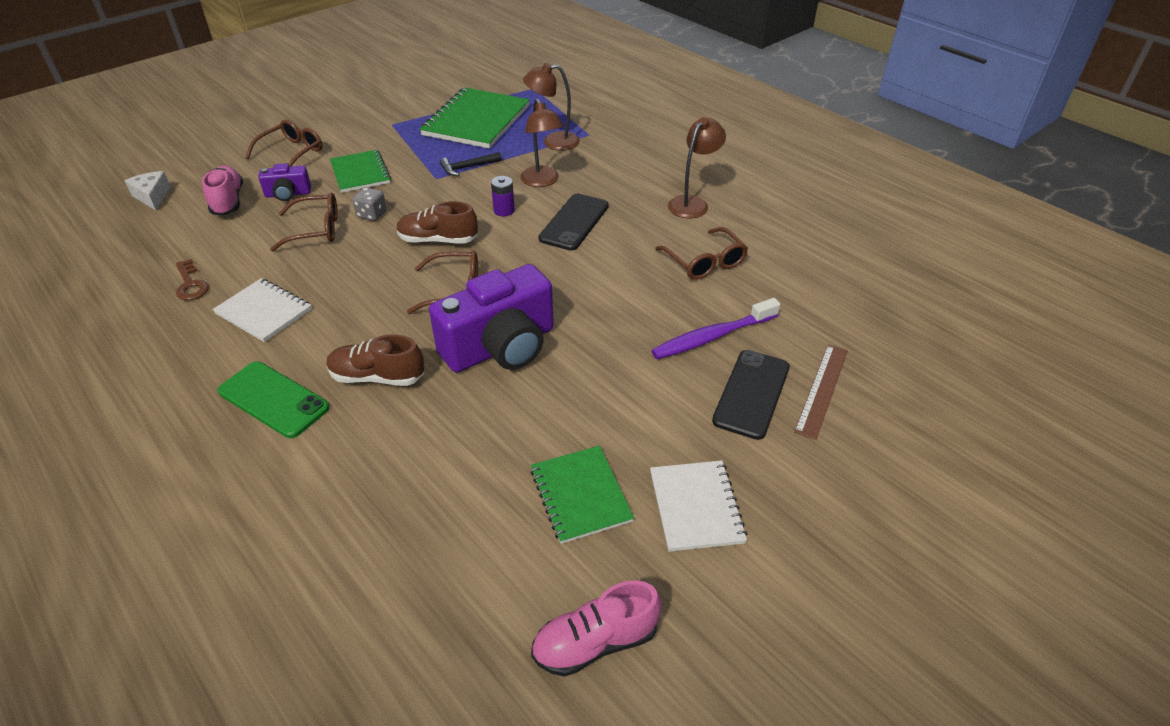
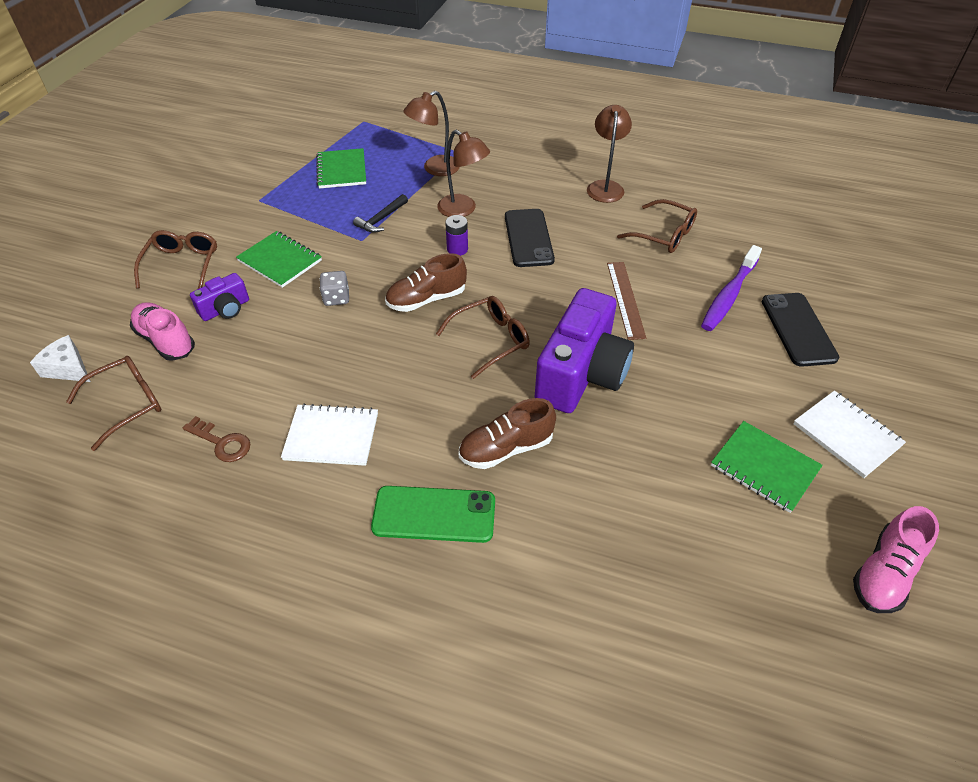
camera: 30 degrees left, 5 degrees up
(315, 230) = (295, 334): brown glasses -> brown glasses (127, 404)
(476, 121) = (342, 170): green notebook -> green notebook, size x0.59
(822, 389) = (838, 305): brown ruler -> brown ruler (625, 299)

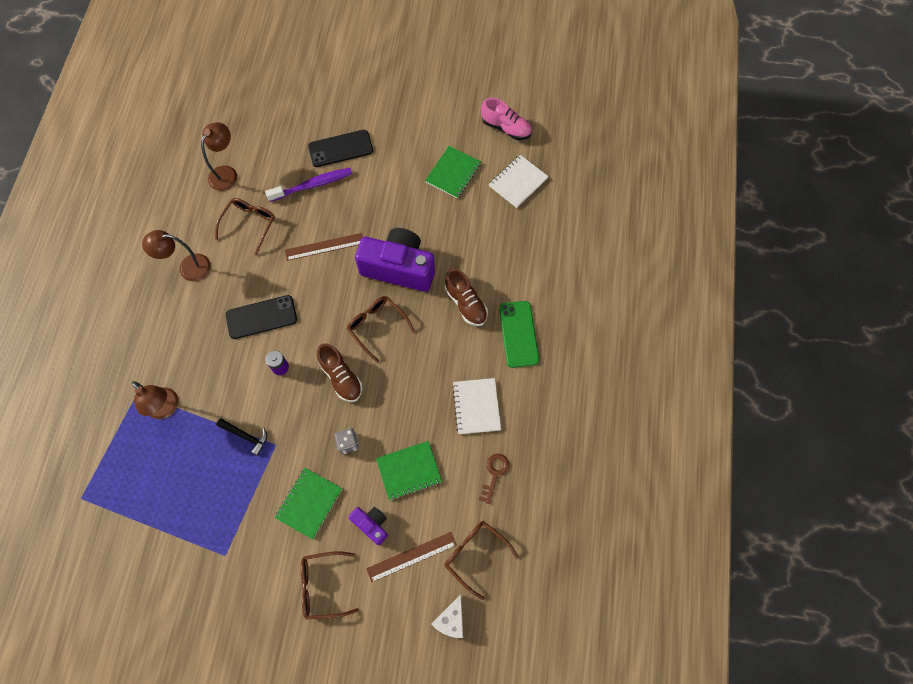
camera: 100 degrees left, 20 degrees up
(166, 341) = (411, 556): pink shoe -> brown ruler
(342, 170) = (172, 492): green notebook -> green notebook (409, 470)
(463, 210) = (228, 372): brown lamp -> brown lamp (226, 173)
(729, 295) = (313, 185): purple toothbrush -> purple toothbrush turned 45 degrees counterclockwise
(847, 435) = (423, 133): white notebook -> white notebook (518, 182)

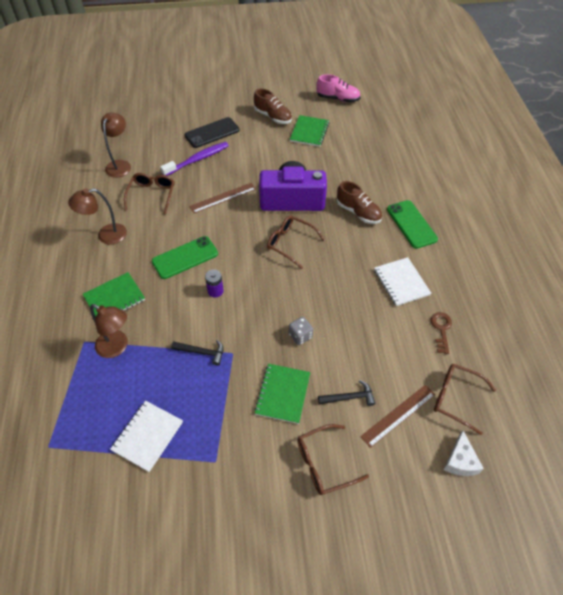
camera: 15 degrees left, 15 degrees down
(261, 317) = (185, 257): black phone -> green phone
(341, 377) = (274, 287): brown shoe -> brown shoe (273, 117)
(371, 524) = (349, 397): purple camera -> black hammer
(409, 470) = (364, 344): green notebook -> green notebook (114, 298)
(518, 182) = (363, 128): white notebook -> white notebook (147, 436)

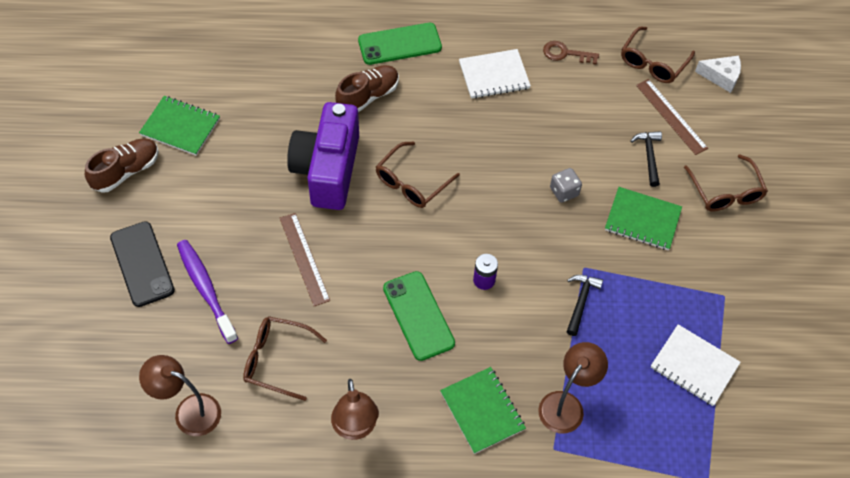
camera: 85 degrees left, 5 degrees up
(338, 99) = (107, 77): pink shoe -> none

